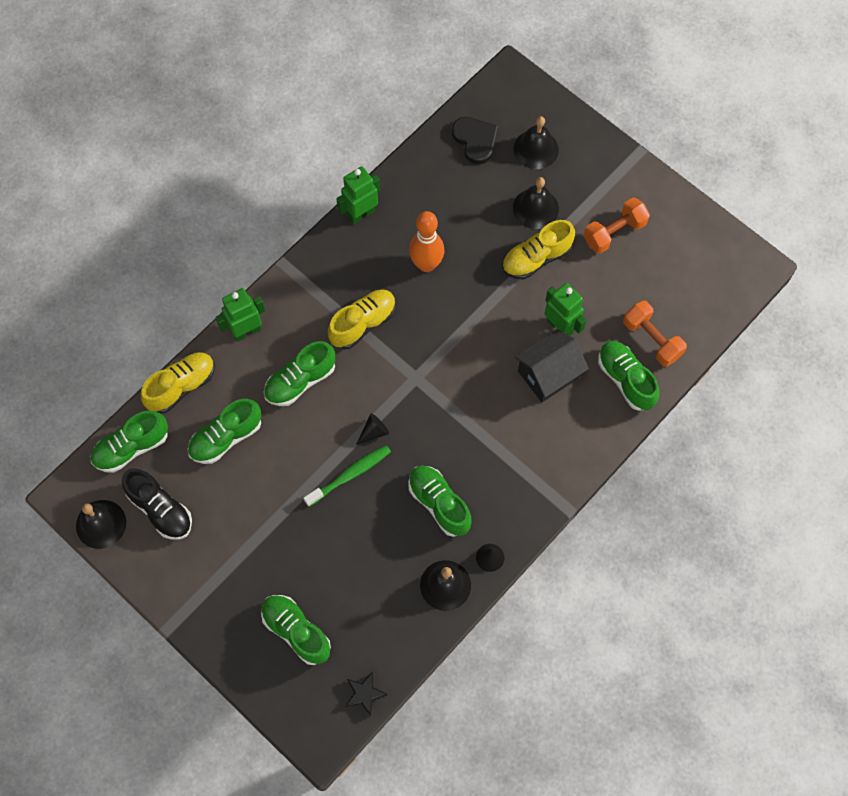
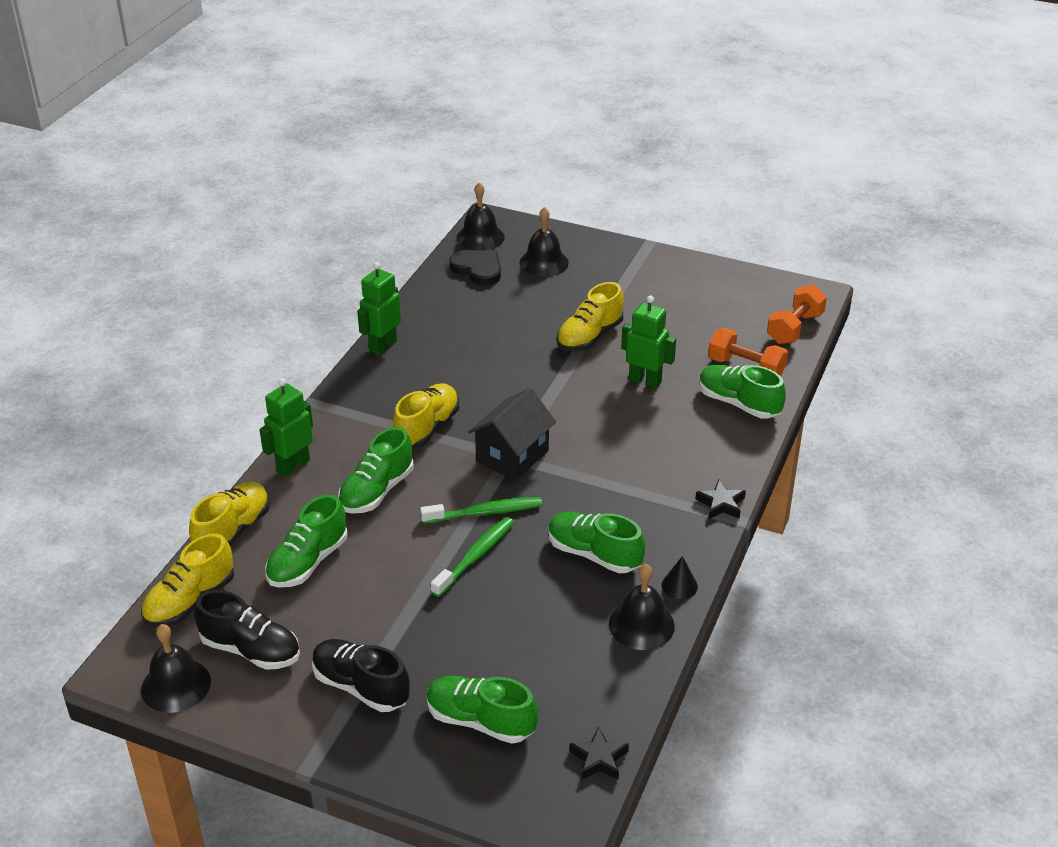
camera: 20 degrees left, 30 degrees down
(132, 447) = (190, 601): green shoe -> yellow shoe
(225, 571) = (361, 687): none -> black shoe
(374, 432) = (485, 512): black cone -> green toothbrush
(426, 264) = (474, 367): orange bowling pin -> none
(535, 208) = (567, 302): black bell -> black bell (480, 237)
(548, 374) = (654, 419): black house -> black house (512, 456)
(559, 486) = (721, 504): none -> black star
(614, 232) = (658, 301): orange dumbbell -> orange dumbbell (795, 328)

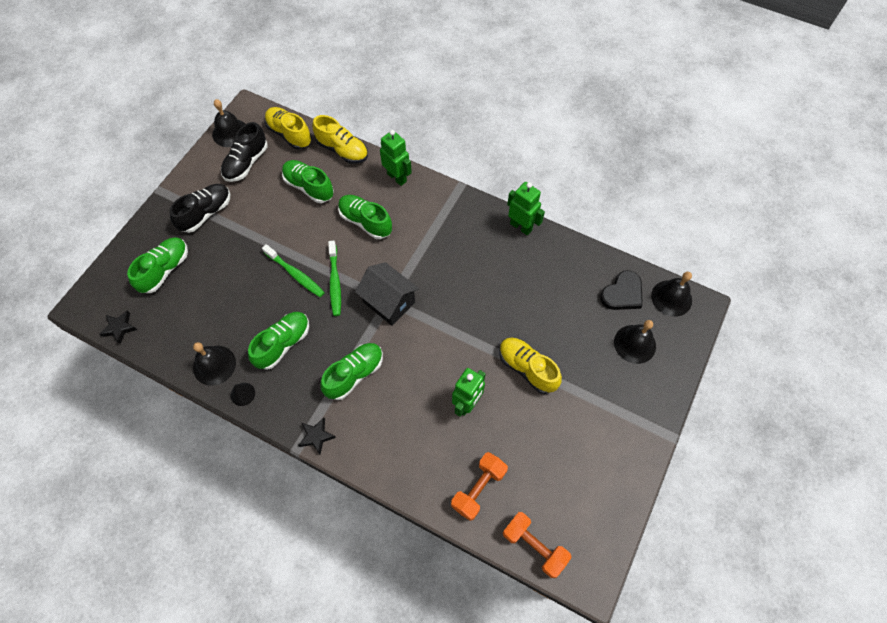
camera: 95 degrees right, 25 degrees up
(427, 428) = (425, 251): yellow shoe -> none
(738, 403) = (431, 473): green shoe -> green shoe (354, 374)

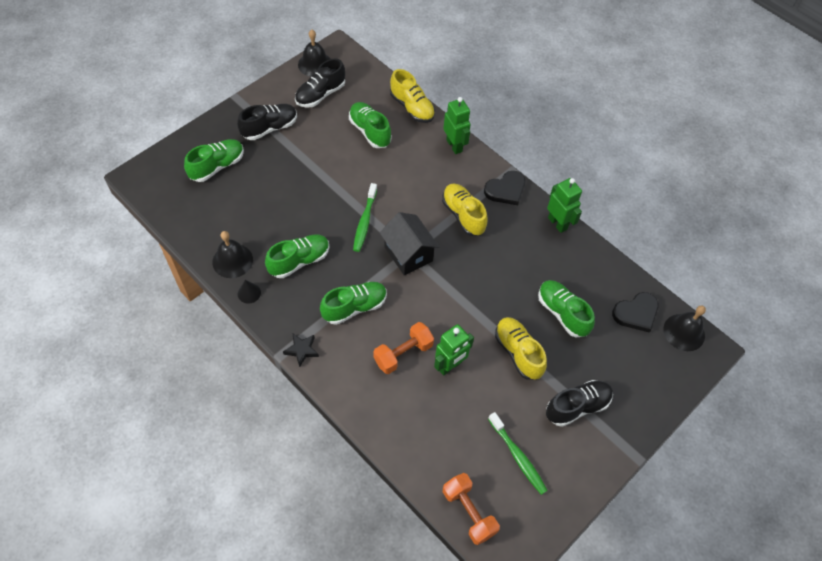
camera: 15 degrees right, 5 degrees down
(119, 328) = (162, 204): black star -> none
(289, 134) = (368, 80): yellow shoe -> yellow shoe (463, 215)
(295, 274) = (331, 204): green toothbrush -> green toothbrush (518, 456)
(365, 222) = (411, 177): green shoe -> green shoe (562, 313)
(461, 208) = (506, 190): none -> black heart
(478, 488) = (434, 444): orange dumbbell -> orange dumbbell (403, 353)
(599, 404) = (577, 407): none -> black shoe
(635, 344) = (631, 363): black bell -> none

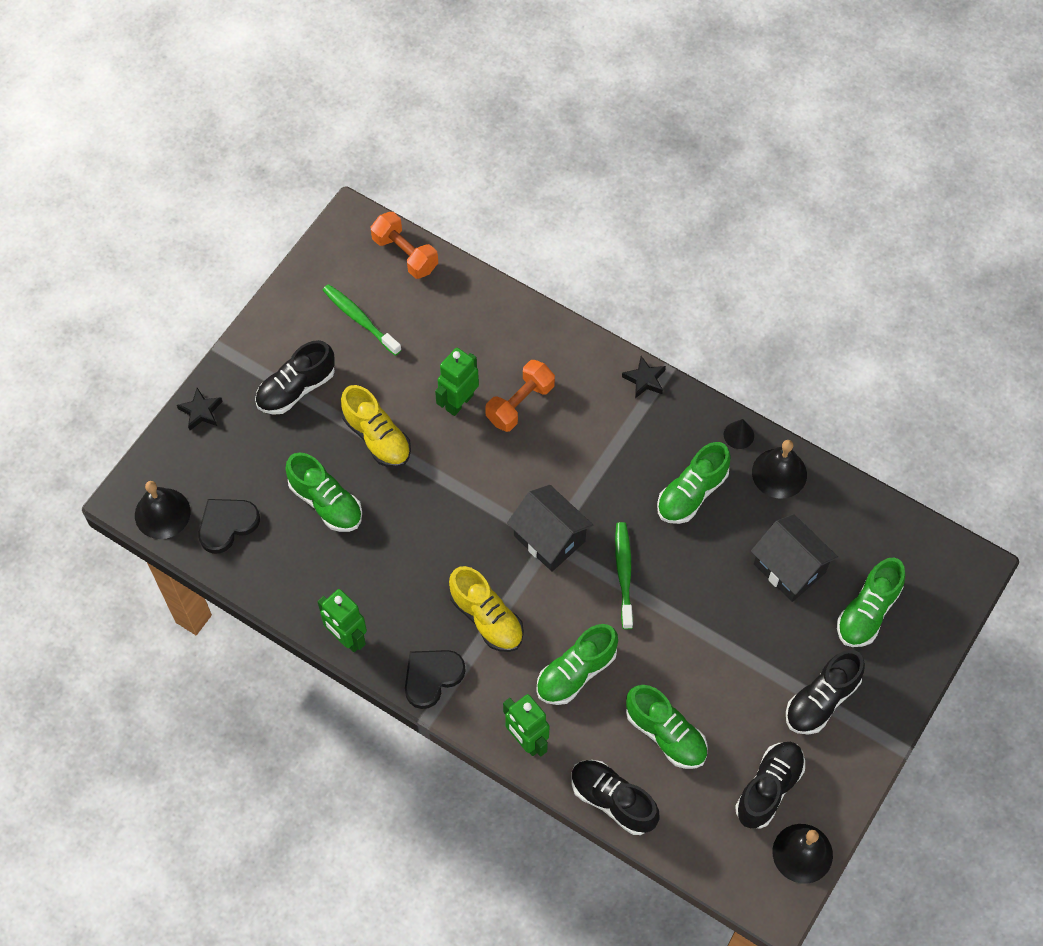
camera: 170 degrees right, 5 degrees up
(254, 201) = (789, 568): none -> black house
(354, 307) = (598, 447): green shoe -> green shoe (576, 672)
(412, 107) = (613, 800): yellow shoe -> black shoe
(655, 405) = (201, 411): none -> black star

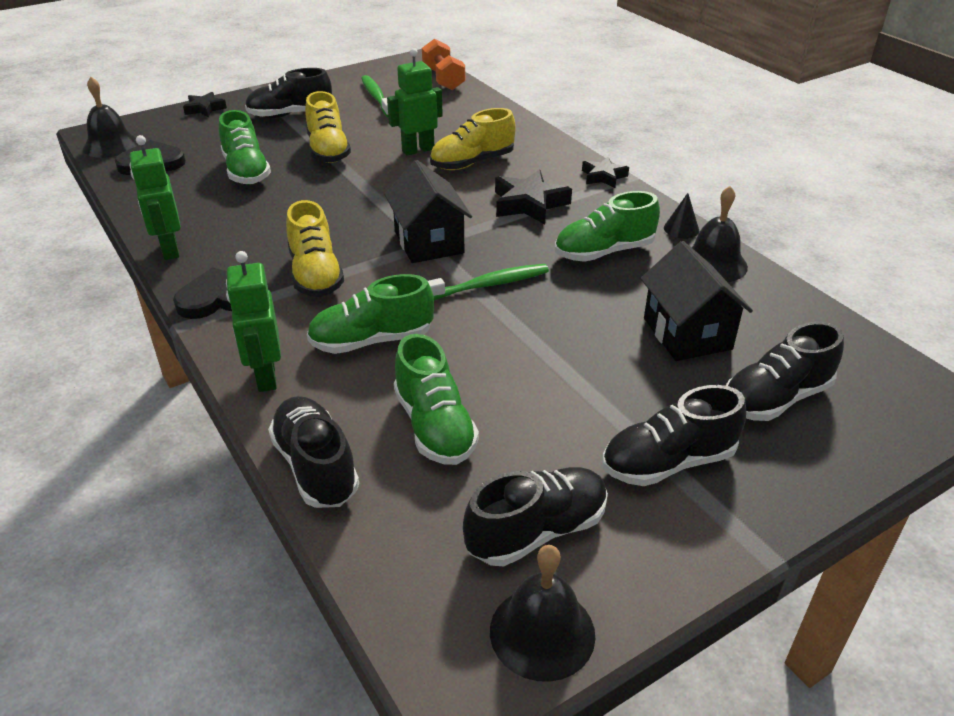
camera: 25 degrees right, 25 degrees down
(520, 403) = (472, 163): orange dumbbell -> yellow shoe
(602, 449) = (529, 204): none -> black star
(624, 574) = (487, 285): green toothbrush -> green toothbrush turned 45 degrees clockwise
(867, 611) = (775, 398): green shoe -> black shoe

